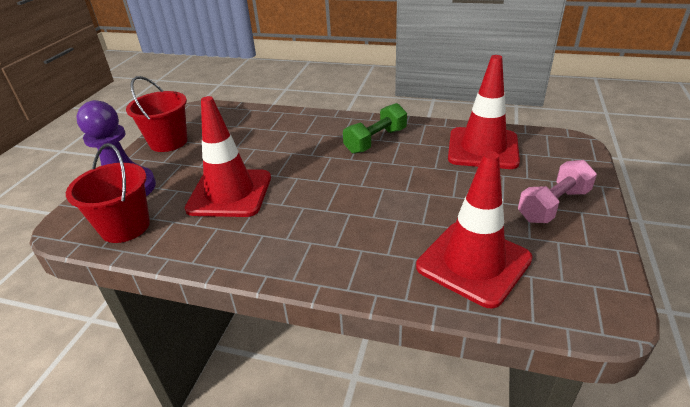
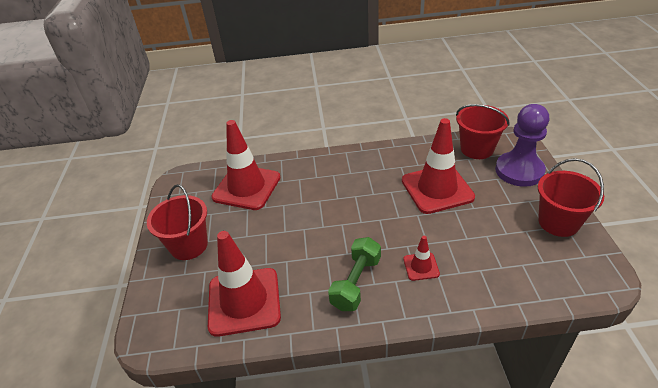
camera: 160 degrees right, 5 degrees up
(313, 139) = (421, 266): none -> red traffic cone
(553, 205) = (189, 245): pink dumbbell -> red bucket

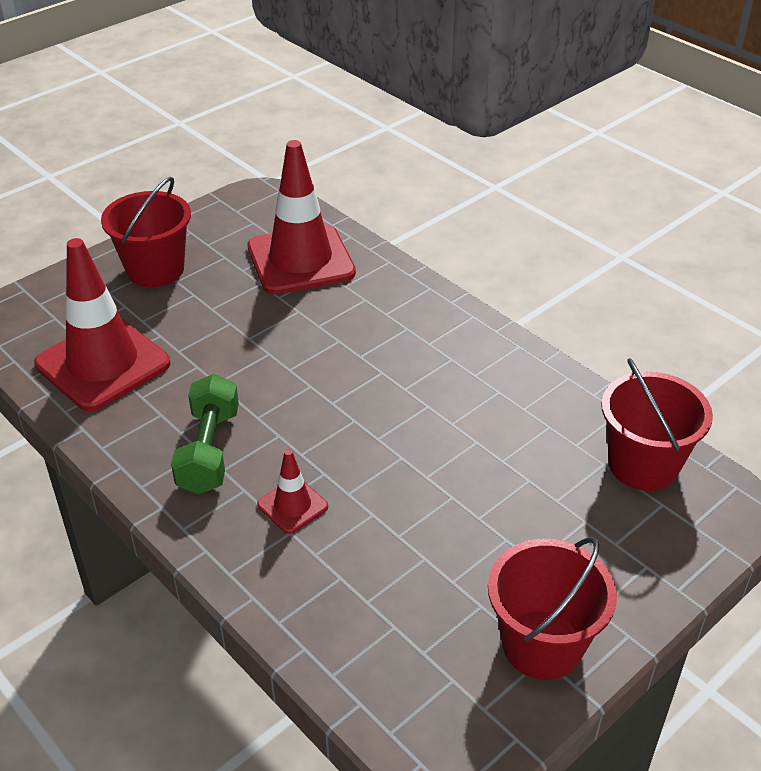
camera: 50 degrees right, 0 degrees up
(356, 283) = (209, 451): green dumbbell -> green dumbbell turned 75 degrees counterclockwise
(437, 189) = (483, 455): red traffic cone -> none
(519, 171) = (638, 544): purple pawn -> none

